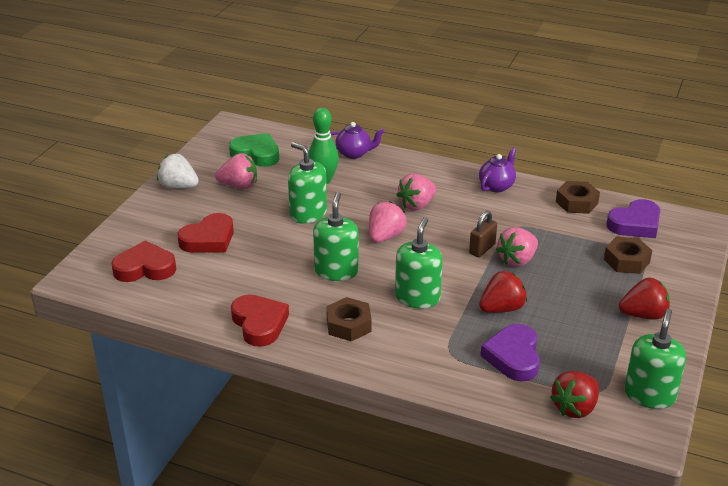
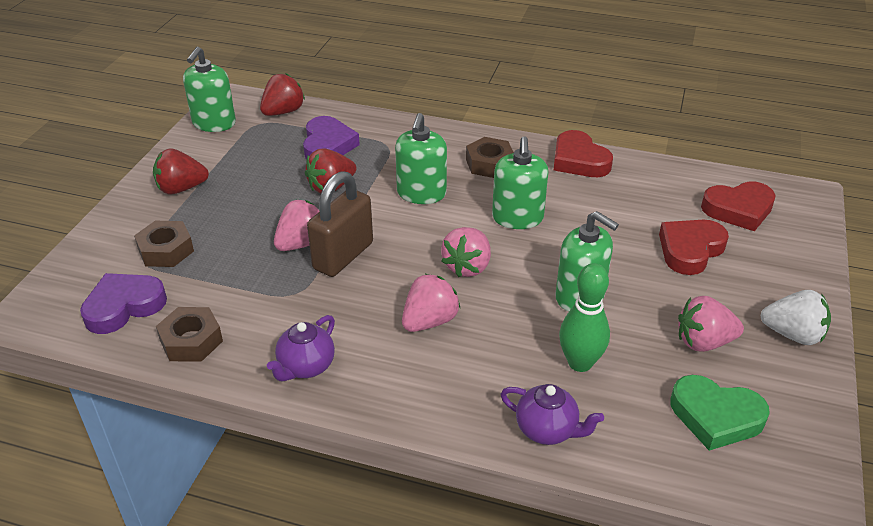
camera: 175 degrees right, 5 degrees up
(354, 153) = (547, 430): purple teapot -> purple teapot turned 150 degrees counterclockwise
(482, 249) = (343, 256): brown padlock -> brown padlock, size x1.73

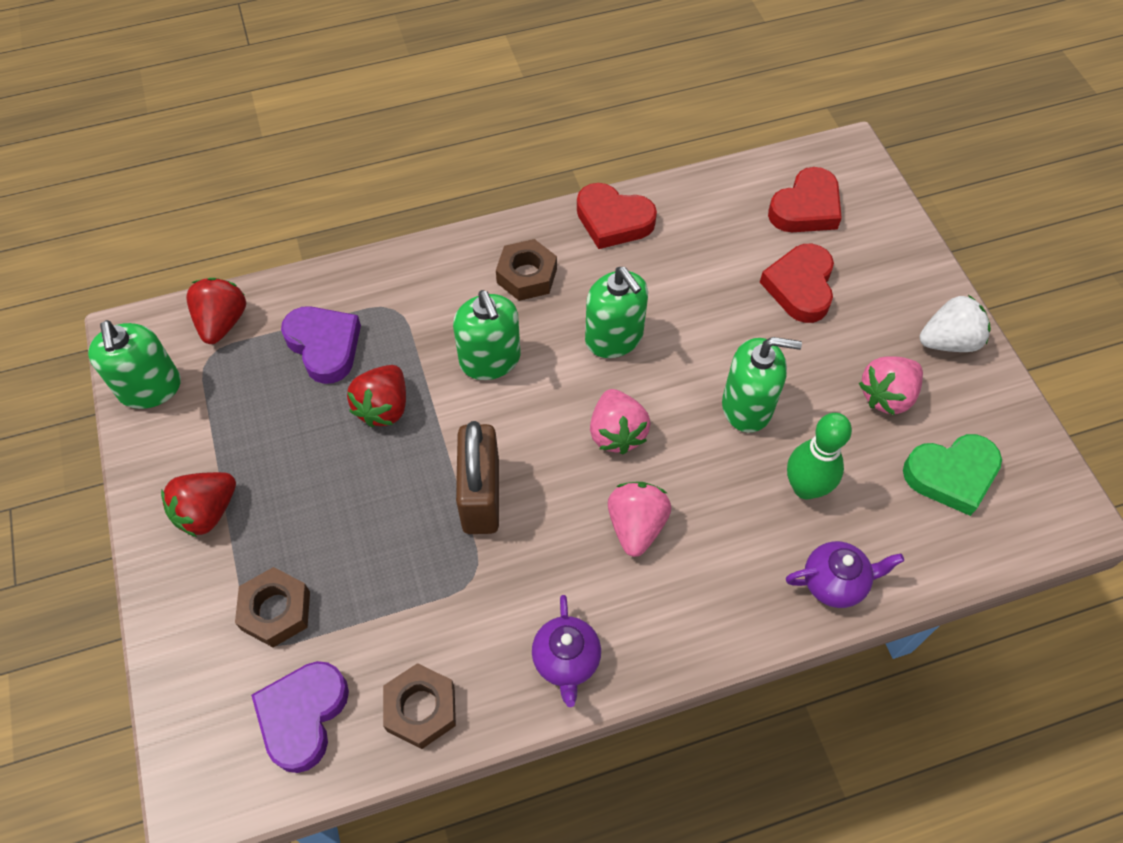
camera: 35 degrees left, 20 degrees up
(302, 243) = (422, 506): pink strawberry -> none

